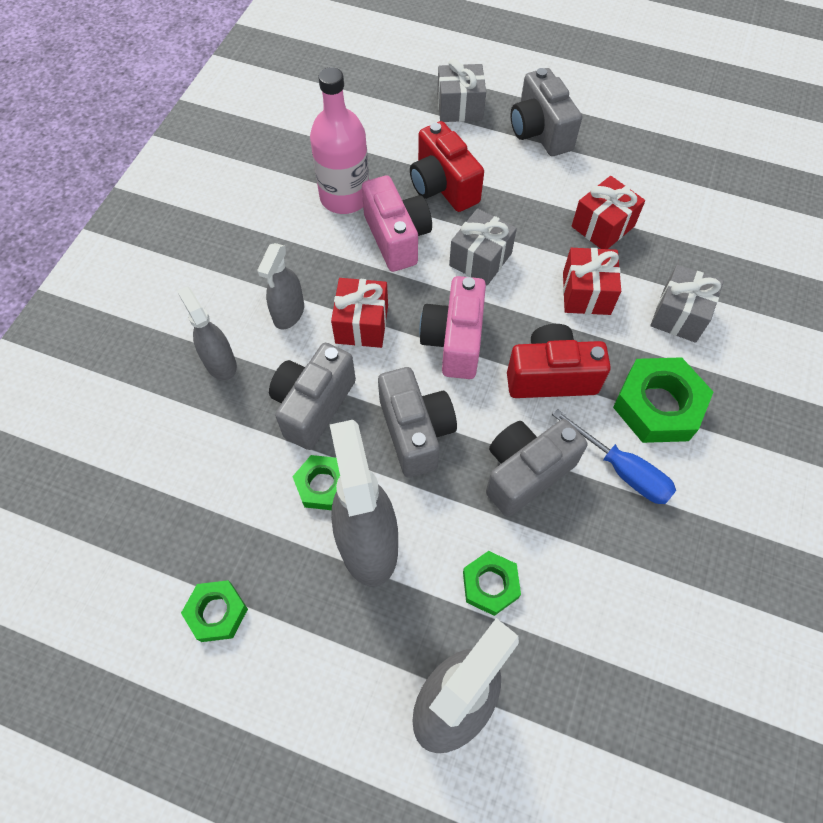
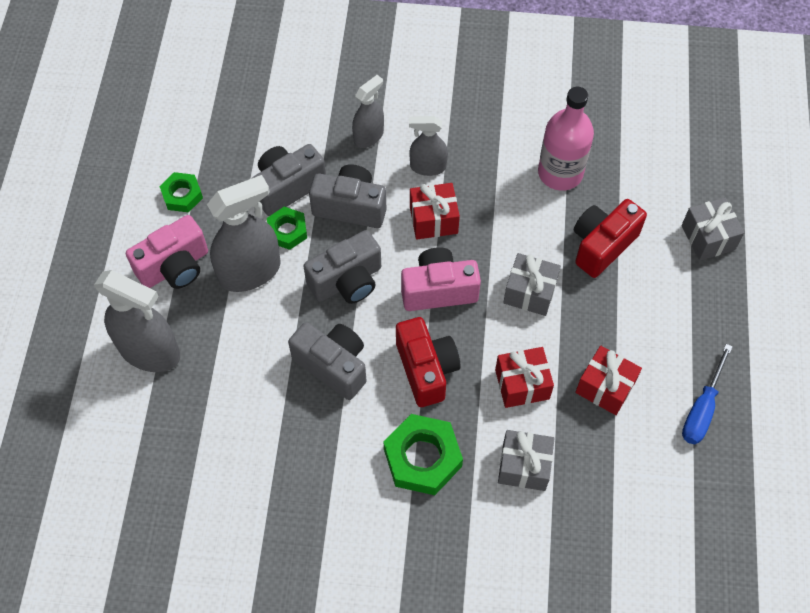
camera: 75 degrees right, 0 degrees up
(397, 238) = (530, 223): pink camera -> pink camera (175, 267)
(490, 585) = (237, 358): green nut -> none
(540, 132) = (705, 313): grey camera -> grey camera (288, 187)
(622, 470) = (354, 437): blue screwdriver -> blue screwdriver (702, 409)

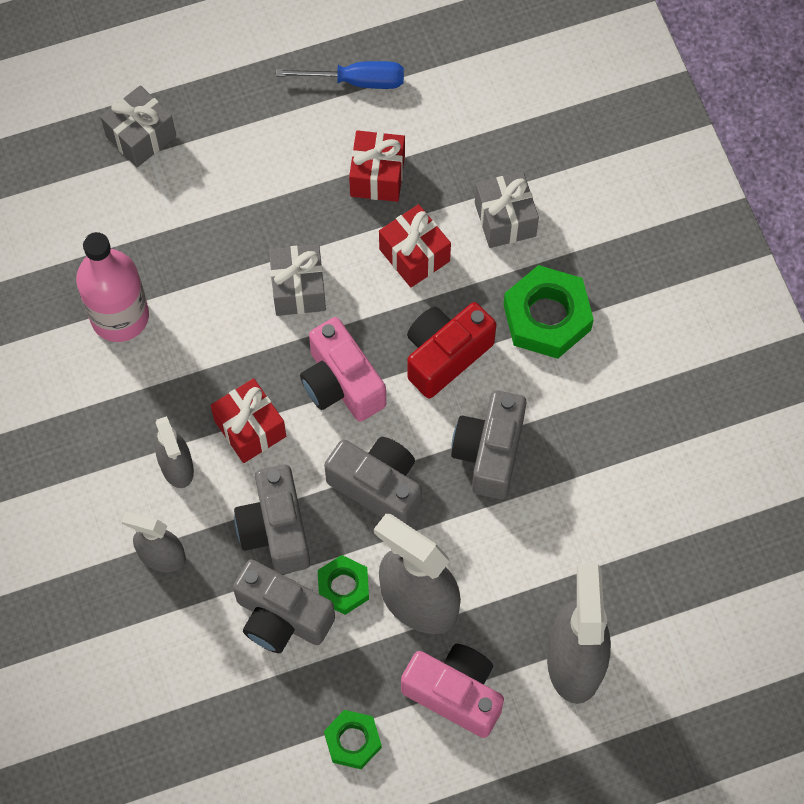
camera: 115 degrees left, 5 degrees up
(602, 245) = (201, 238): red camera -> none

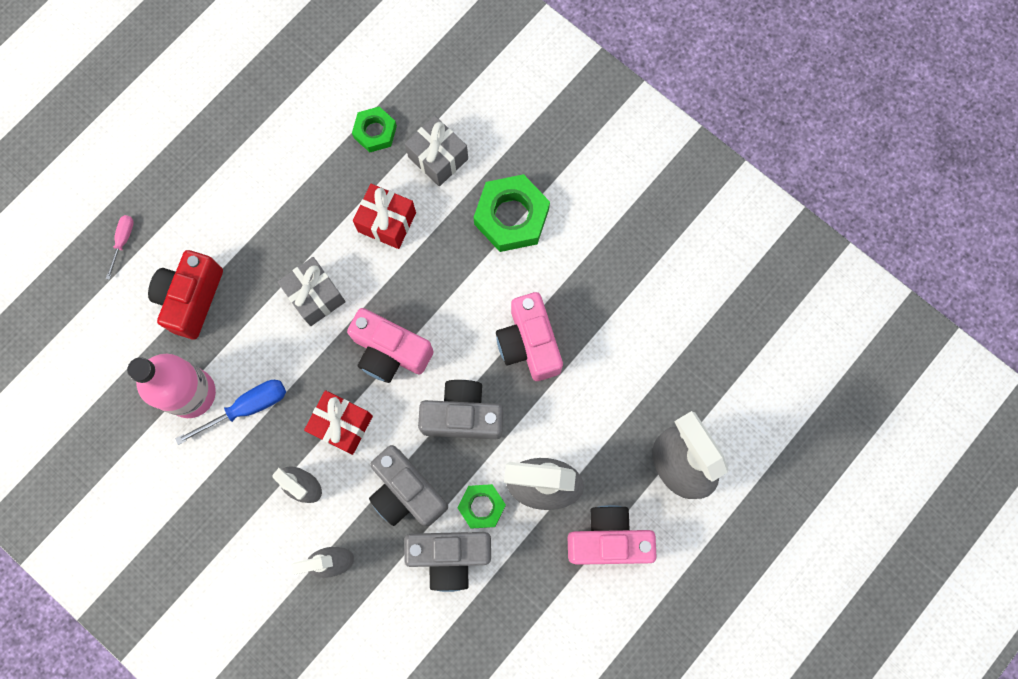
camera: 30 degrees left, 10 degrees up
(141, 136) = (123, 241): grey gift -> pink screwdriver
(352, 741) = (555, 618): green nut -> green nut (375, 132)
(356, 81) = (264, 108): blue screwdriver -> blue screwdriver (247, 408)
(377, 176) = (323, 175): red gift -> none
(445, 355) = (454, 287): red camera -> red camera (191, 298)
(489, 453) = (529, 343): grey camera -> pink camera

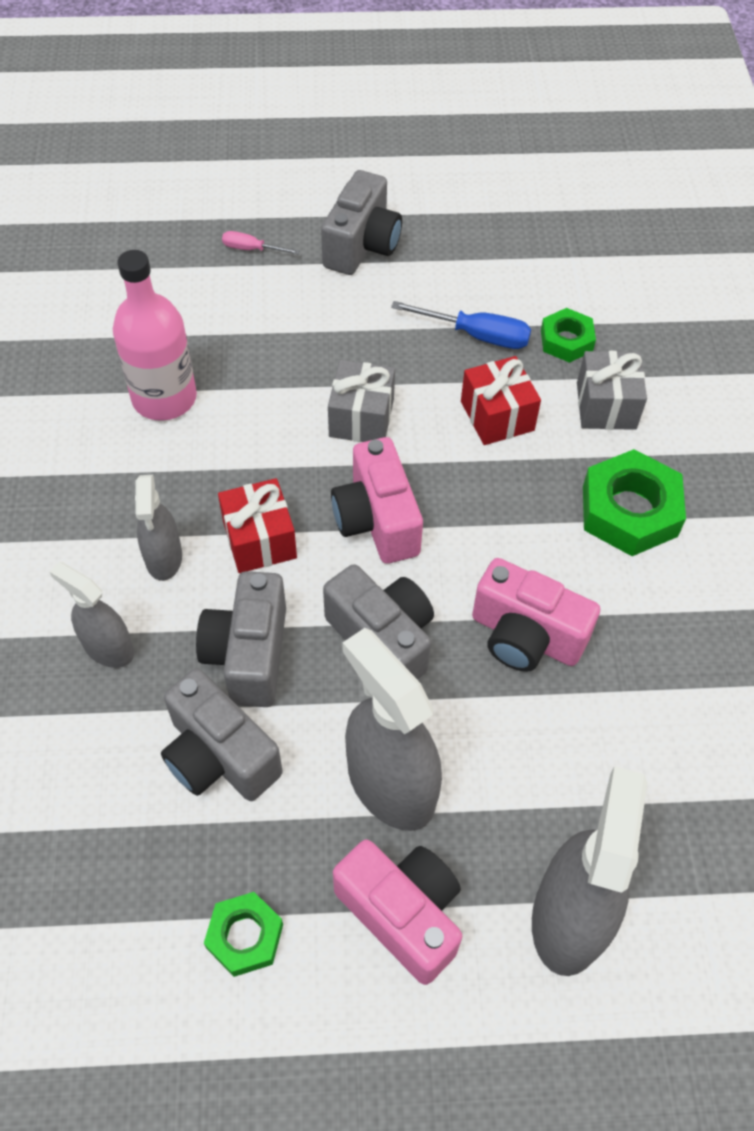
camera: 45 degrees right, 20 degrees down
(123, 241) = (251, 249): pink screwdriver -> pink screwdriver turned 135 degrees counterclockwise
(187, 174) = (362, 246): none -> grey camera
(191, 298) = (254, 332): red camera -> none
(247, 408) = (195, 450): blue screwdriver -> blue screwdriver (476, 335)
(481, 506) = (305, 741): green nut -> green nut (245, 936)
(529, 343) = (525, 636): pink camera -> pink camera turned 90 degrees counterclockwise

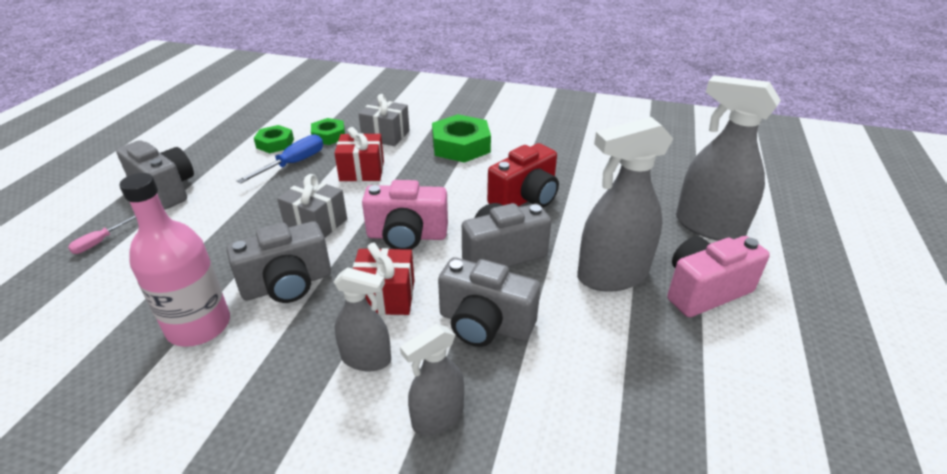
camera: 70 degrees left, 20 degrees down
(219, 756) = (568, 360): grey camera -> grey camera (287, 284)
(245, 936) = (720, 375): green nut -> green nut (275, 143)
(525, 636) = (525, 198): pink camera -> red camera

